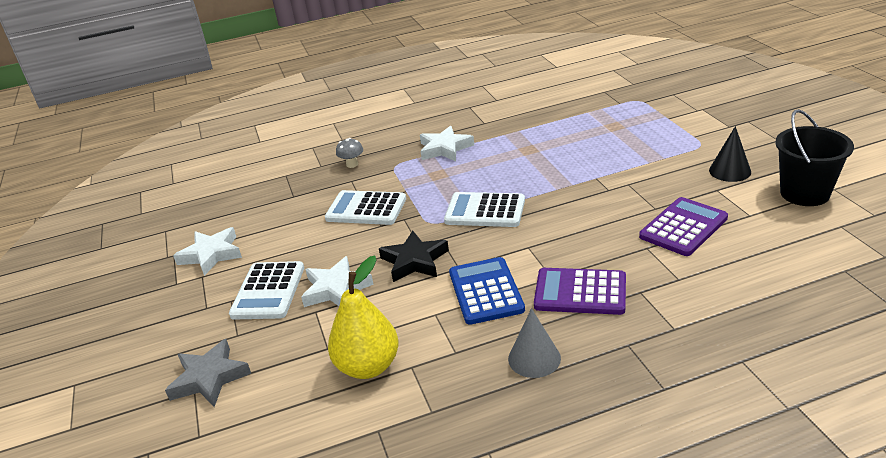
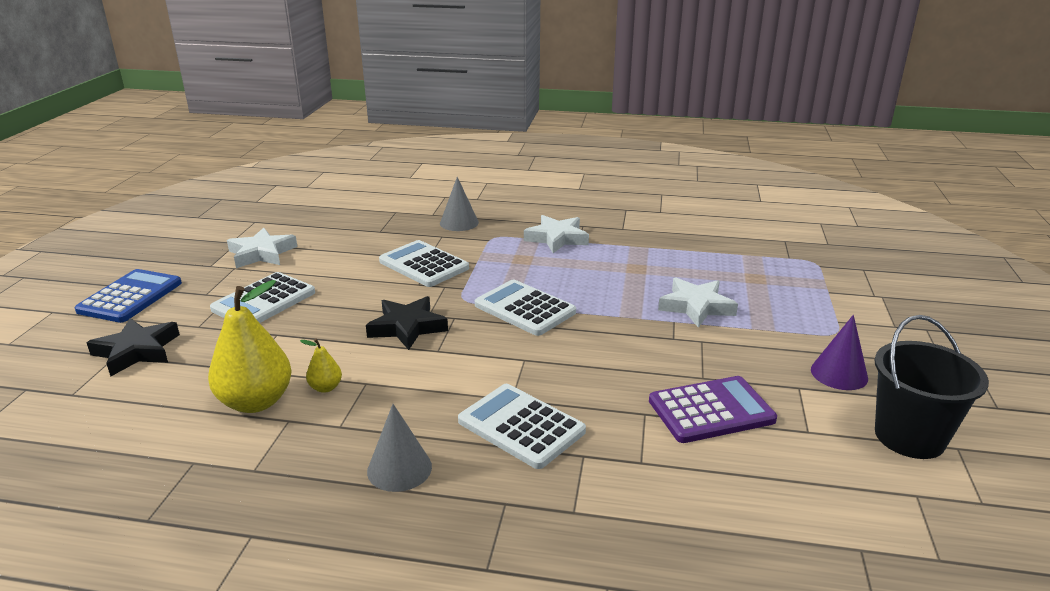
camera: 25 degrees right, 5 degrees down
(209, 378) = (137, 351): grey star -> black star
(336, 289) = (315, 322): white star -> white star (696, 306)
(352, 164) = (459, 223): grey mushroom -> grey cone
(409, 331) = (325, 388): none -> yellow pear
(485, 291) = (434, 383): blue calculator -> blue calculator (130, 297)
(580, 292) = (521, 426): purple calculator -> white calculator
(730, 171) = (839, 374): black cone -> purple cone

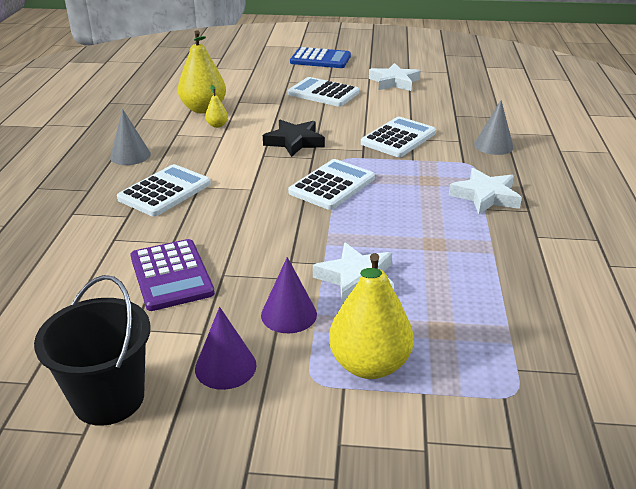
camera: 85 degrees right, 5 degrees up
(137, 351) = (258, 72): black star -> none
(757, 341) = (289, 314): none -> purple cone
(807, 309) = (369, 364): none -> yellow pear

